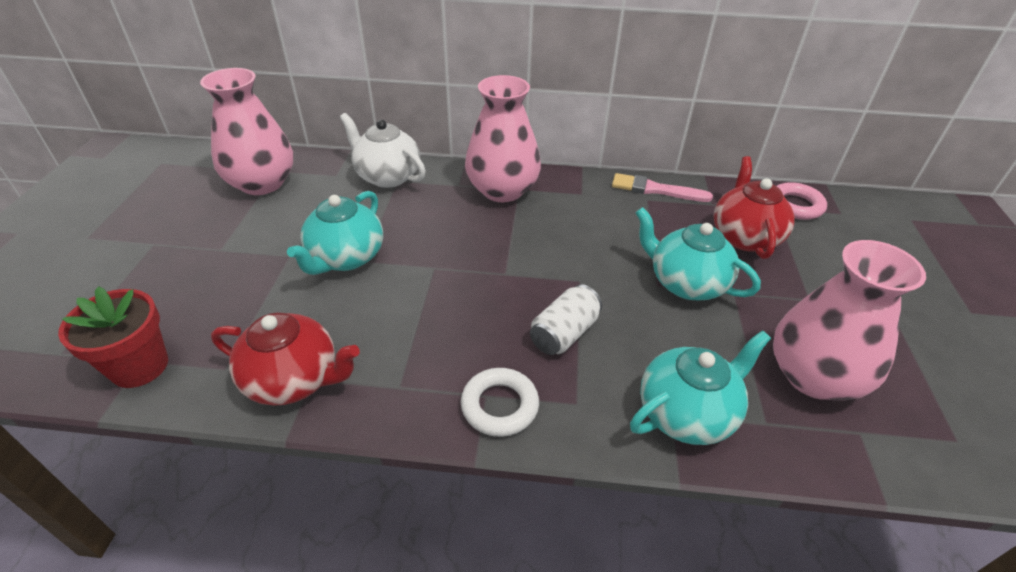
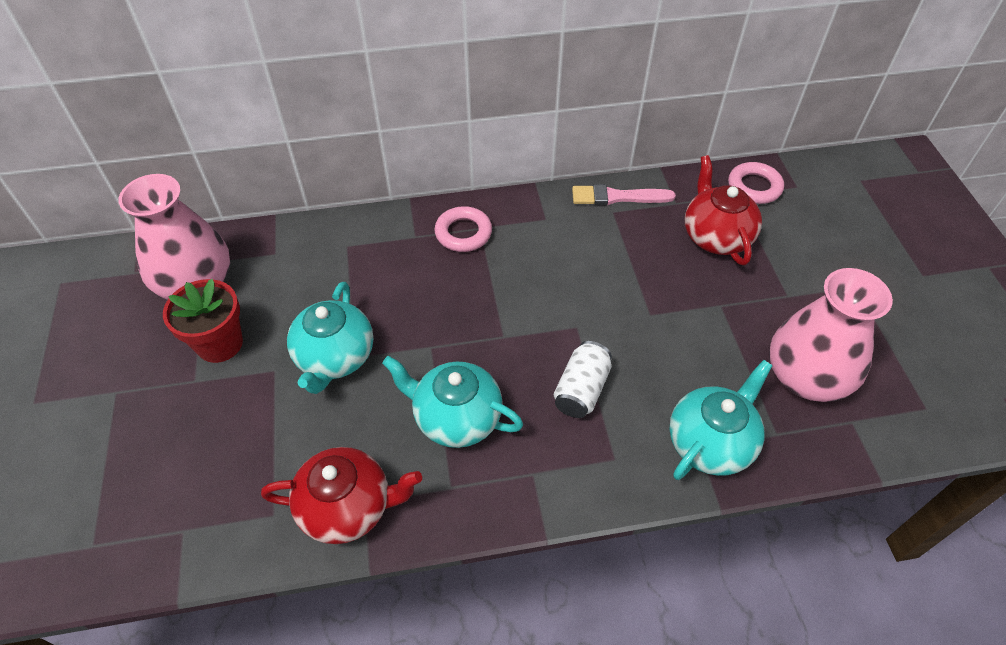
camera: 15 degrees left, 10 degrees up
(139, 366) = (185, 536): red flower pot -> red flower pot (220, 344)
(387, 176) = (333, 242): white teapot -> none
(499, 406) = (549, 480): white ring -> none
(502, 190) = (463, 233): pink vase -> pink ring
(686, 283) = (675, 305): turquoise teapot -> turquoise teapot (456, 418)

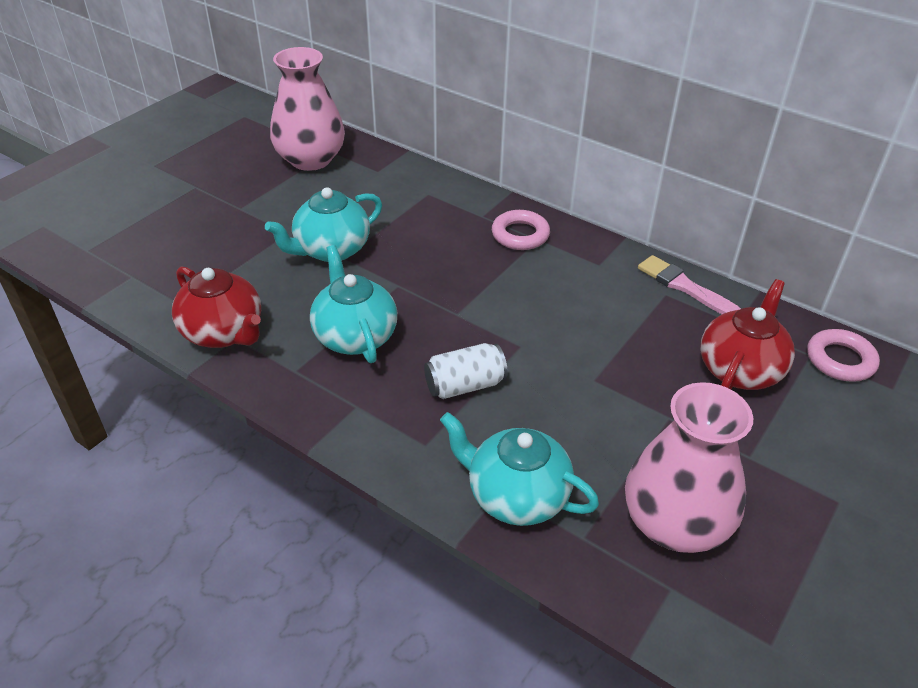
camera: 45 degrees right, 10 degrees down
(220, 344) = (279, 198): red flower pot -> none
(710, 442) = (516, 496): turquoise teapot -> turquoise teapot turned 150 degrees counterclockwise

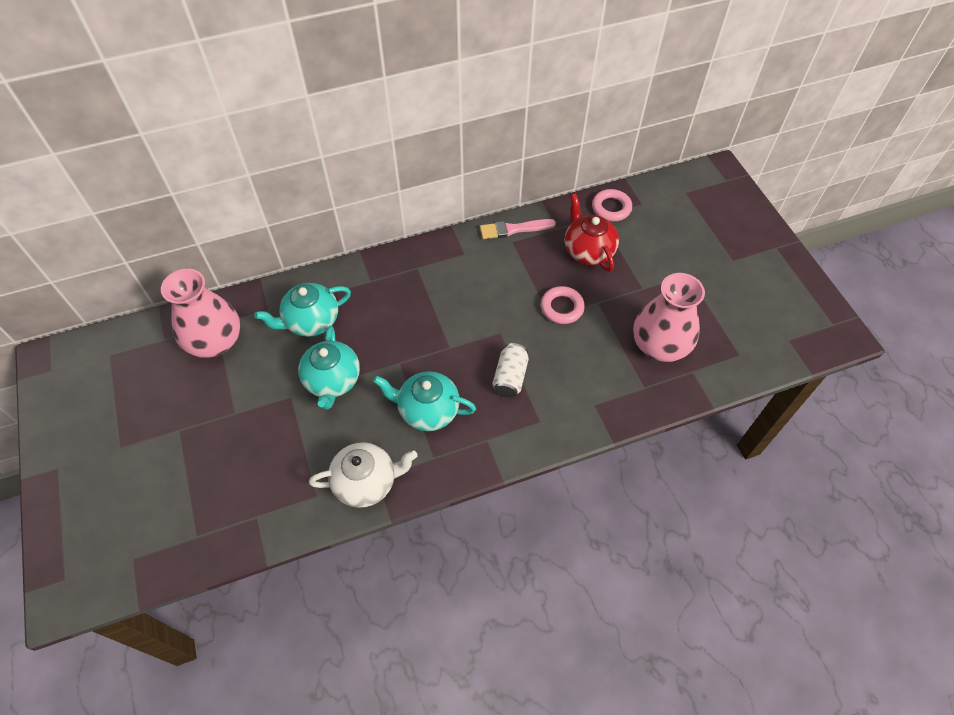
camera: 55 degrees left, 15 degrees up
(224, 333) = (366, 482): red teapot -> white teapot
(516, 496) = (601, 400): turquoise teapot -> turquoise teapot (311, 321)
(520, 235) = (406, 273): pink ring -> pink ring (562, 307)

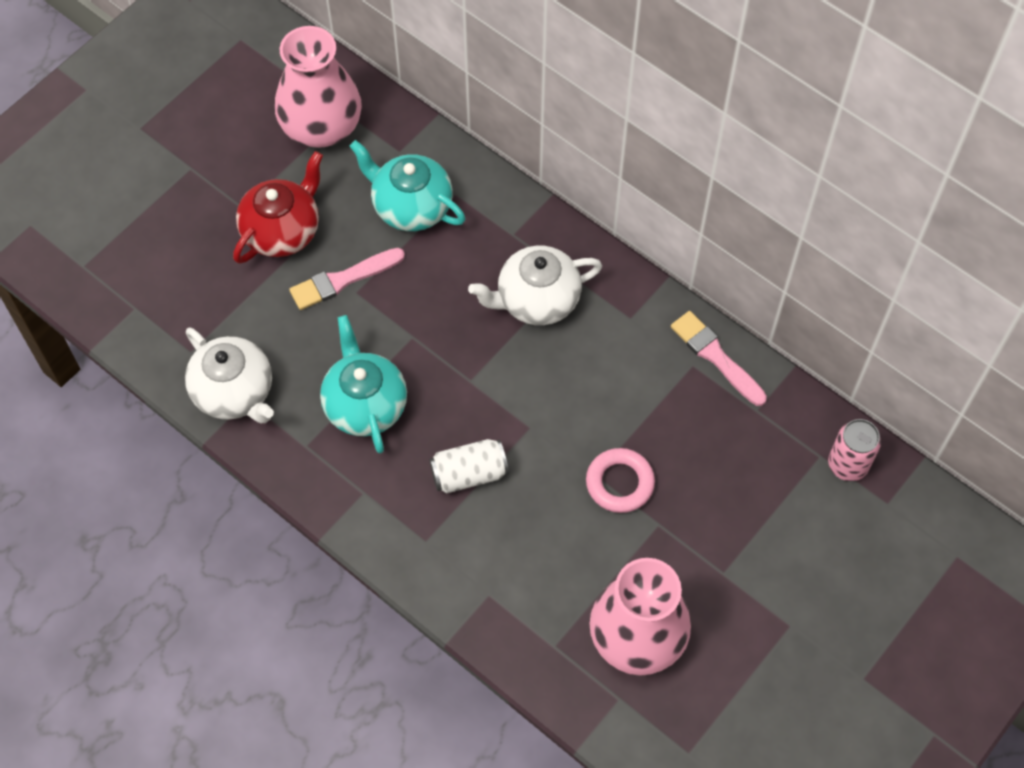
camera: 60 degrees right, 5 degrees up
(332, 381) = (343, 280): turquoise teapot -> pink brush
(421, 290) = (536, 300): none -> white teapot
(588, 251) = (743, 470): red teapot -> red teapot (282, 231)
(611, 208) = (847, 465): pink ring -> pink can

